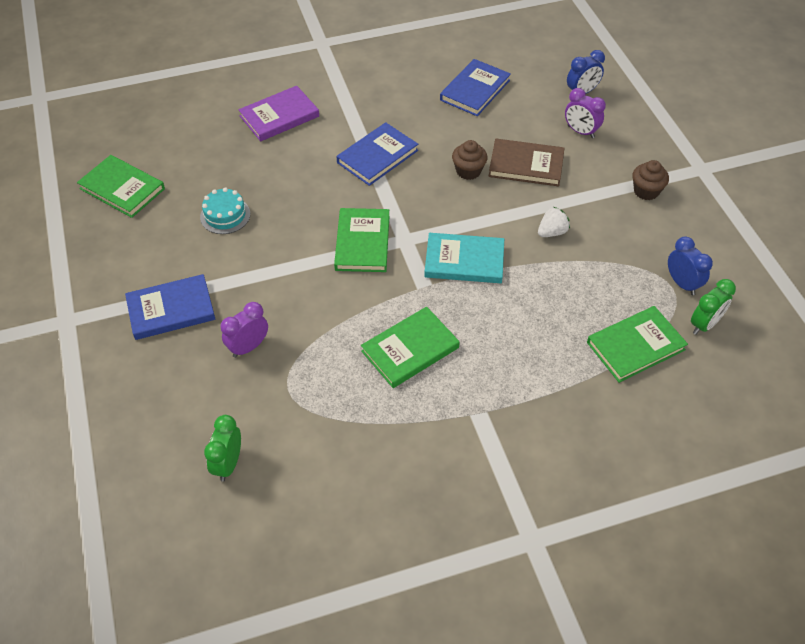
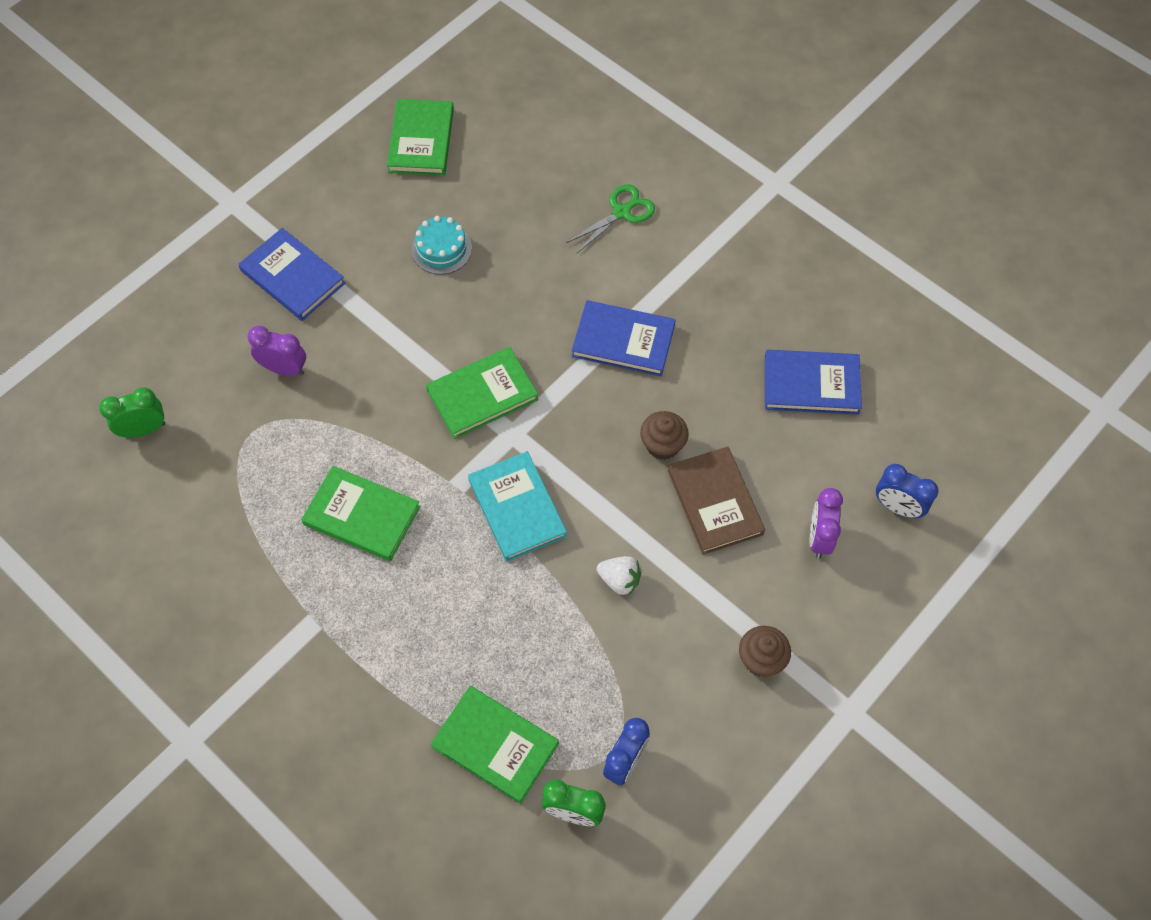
camera: 60 degrees right, 10 degrees up
(279, 116) = (621, 212): purple book -> green scissors

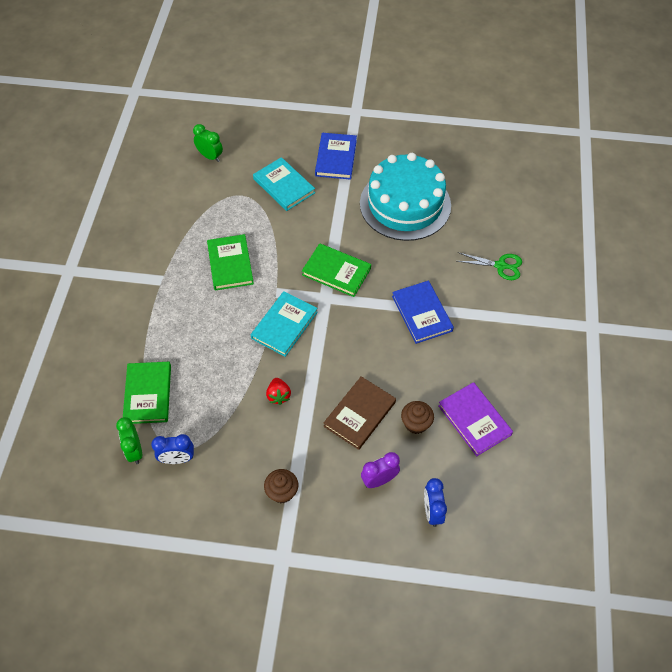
camera: 55 degrees right, 5 degrees down
(284, 369) = (284, 186): purple clock -> turquoise book
(421, 140) = (460, 157): green book -> none
(441, 249) = (405, 204): turquoise cake -> turquoise cake, size x2.43
(619, 580) = (278, 395): white strawberry -> red strawberry
(662, 445) = (374, 369): brown cupcake -> brown cupcake (416, 423)
(811, 384) = (474, 420): blue book -> purple book

